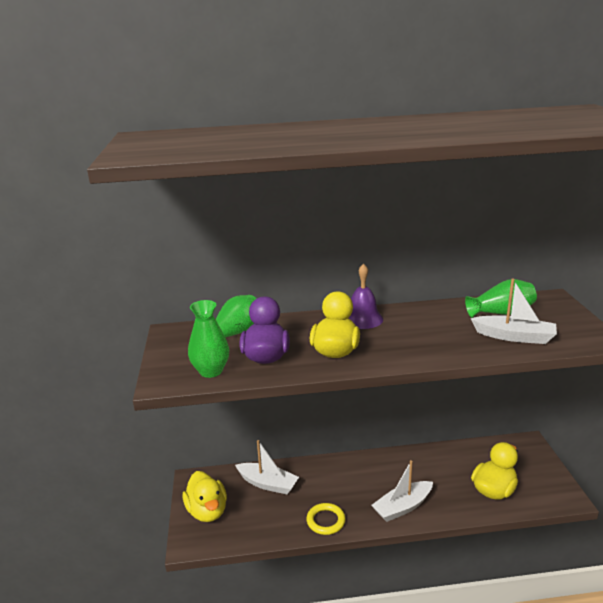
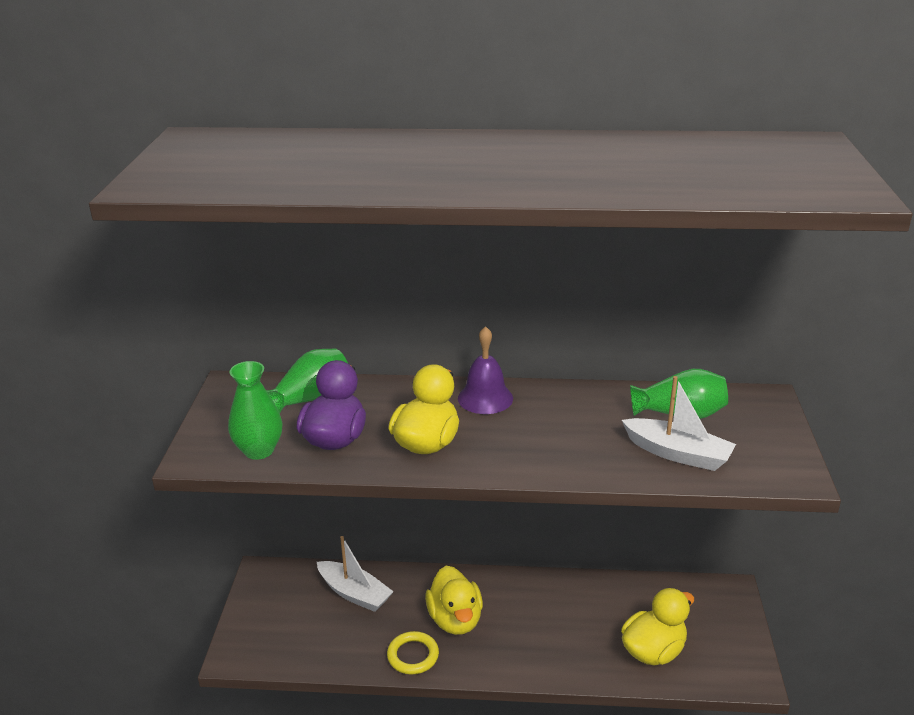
camera: 10 degrees right, 5 degrees up
(207, 511) = (267, 618): yellow duck -> yellow duck (455, 620)
(402, 507) = (520, 654): white boat -> none

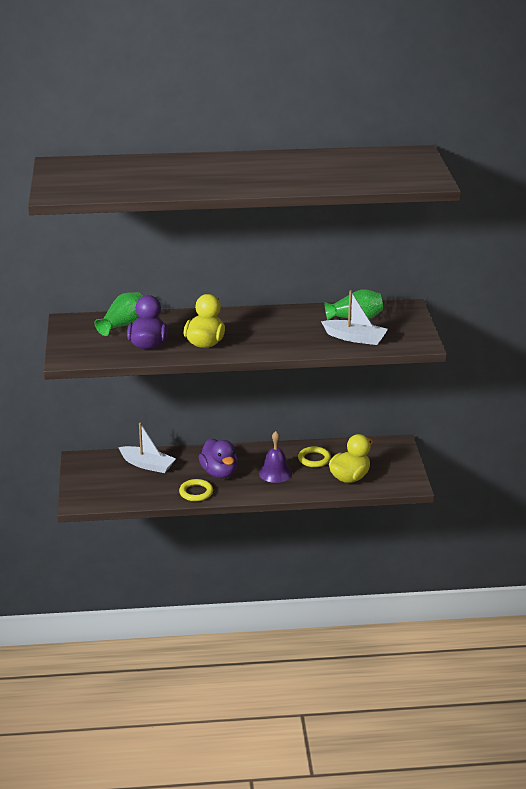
camera: 10 degrees left, 0 degrees up
(259, 450) = (103, 353): green vase -> none
(455, 620) = (219, 473): yellow duck -> purple duck
(485, 398) = (234, 317): purple bell -> purple bell (275, 473)
(601, 608) = (314, 459): none -> yellow ring

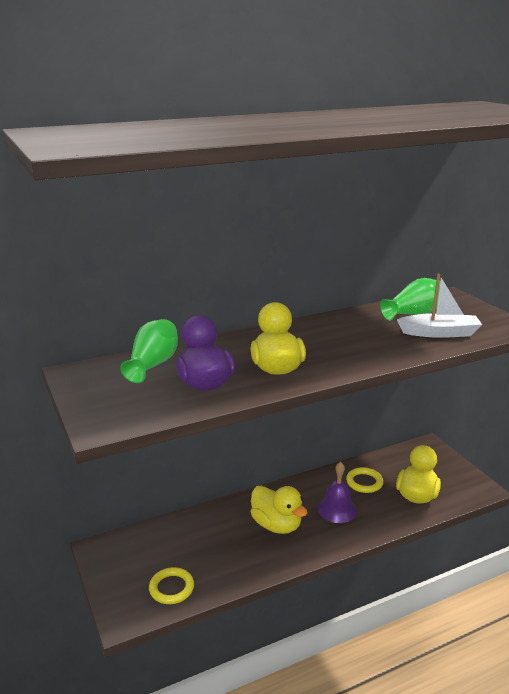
camera: 20 degrees left, 5 degrees down
(147, 465) = (187, 535): white boat -> none
(196, 492) = (266, 560): yellow ring -> yellow ring (171, 588)
(219, 473) = (276, 525): purple duck -> yellow duck

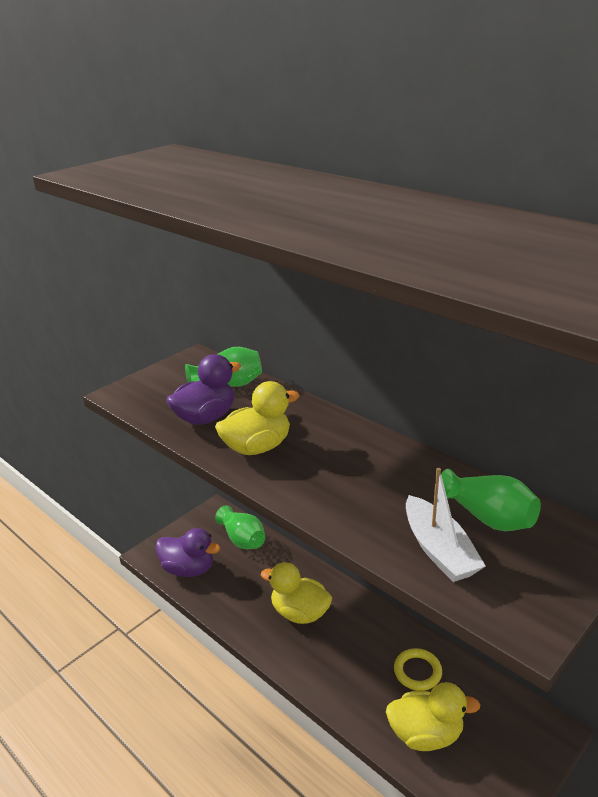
camera: 70 degrees right, 5 degrees up
(158, 538) = (242, 539): none -> green vase
(171, 588) = (188, 569): yellow ring -> purple duck
(276, 525) = (300, 613): yellow duck -> yellow duck turned 90 degrees clockwise
(337, 509) = (352, 657): purple bell -> none

